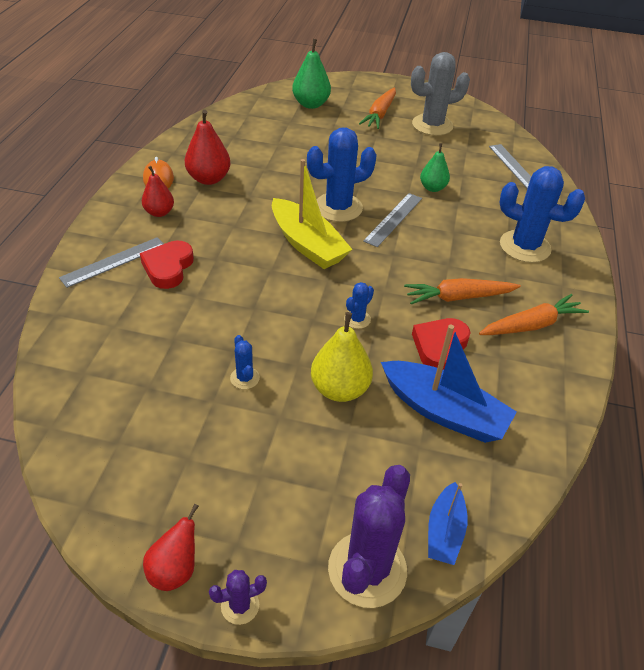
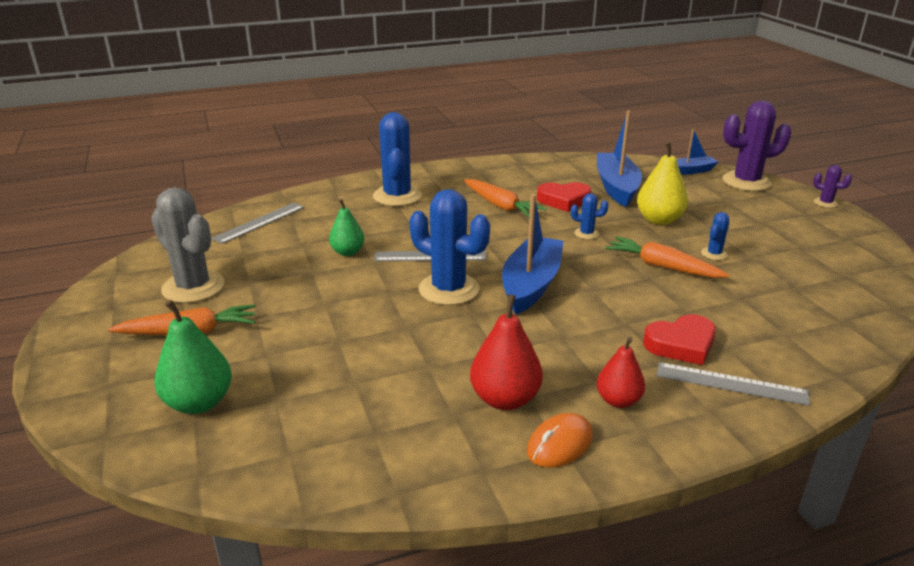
camera: 120 degrees left, 15 degrees down
(175, 569) = (851, 224): red pear -> none
(307, 244) = (531, 284): yellow boat -> blue boat
(531, 325) = (493, 179): orange carrot -> orange carrot (662, 266)

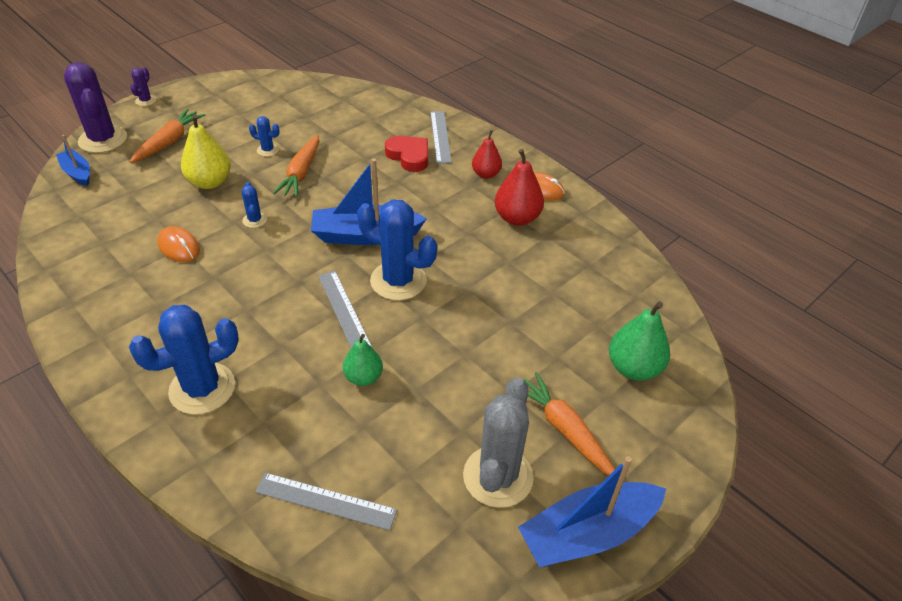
camera: 115 degrees left, 15 degrees up
(449, 289) = (398, 281): blue cactus -> blue cactus turned 75 degrees counterclockwise
(501, 206) = (206, 290): orange carrot -> orange carrot (169, 142)
(564, 200) = (179, 247): red heart -> orange mouse
(616, 187) = (134, 216): blue boat -> blue boat (588, 533)

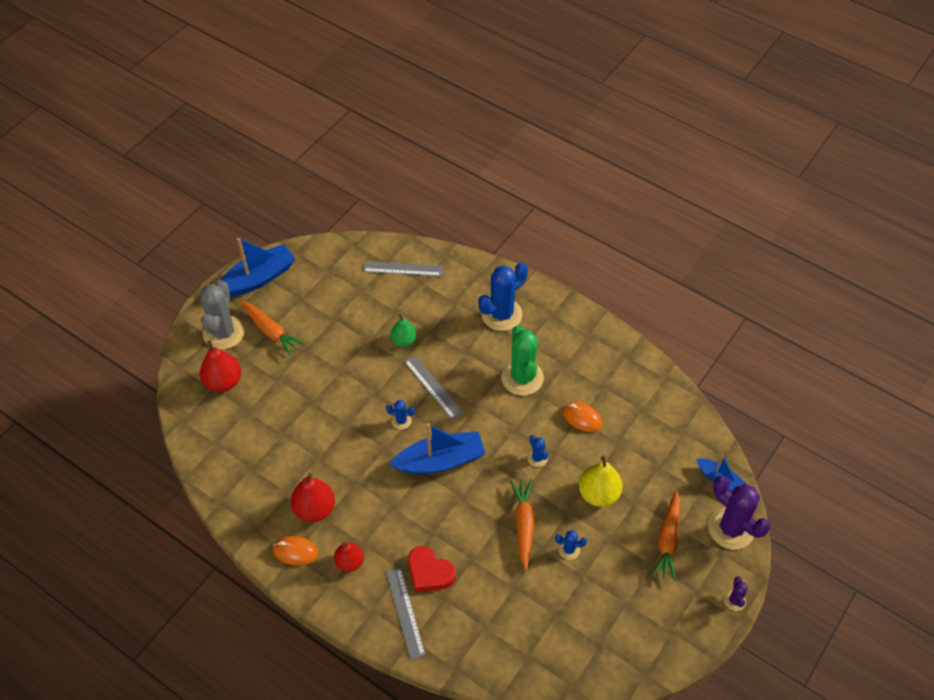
camera: 170 degrees right, 10 degrees up
(223, 301) = (522, 378): none -> green cactus
(398, 281) = (401, 421): blue cactus -> blue cactus, size x0.46
(498, 476) = (309, 298): grey cactus -> grey cactus (224, 333)
(633, 368) = (223, 382): green pear -> red pear

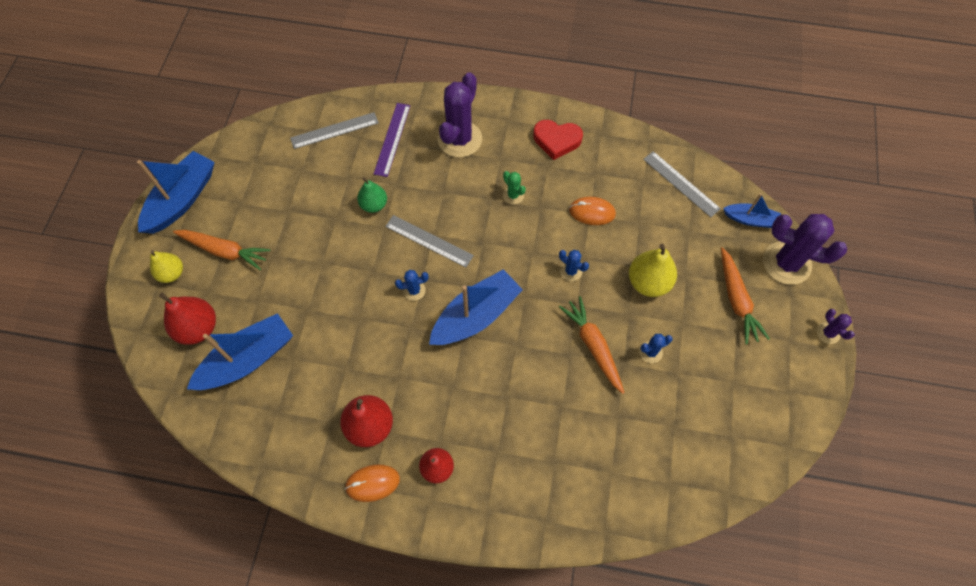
camera: 25 degrees left, 10 degrees up
(224, 333) = (172, 273): grey cactus -> yellow pear
(248, 420) = (248, 359): none -> blue boat
(405, 612) = (523, 496): grey ruler -> grey ruler (681, 184)
(429, 572) = (526, 440): red heart -> red heart (556, 140)
(445, 293) = (392, 139): none -> purple ruler
(501, 314) = (460, 139): blue cactus -> purple cactus
(522, 378) = (513, 195): green cactus -> green cactus, size x0.46

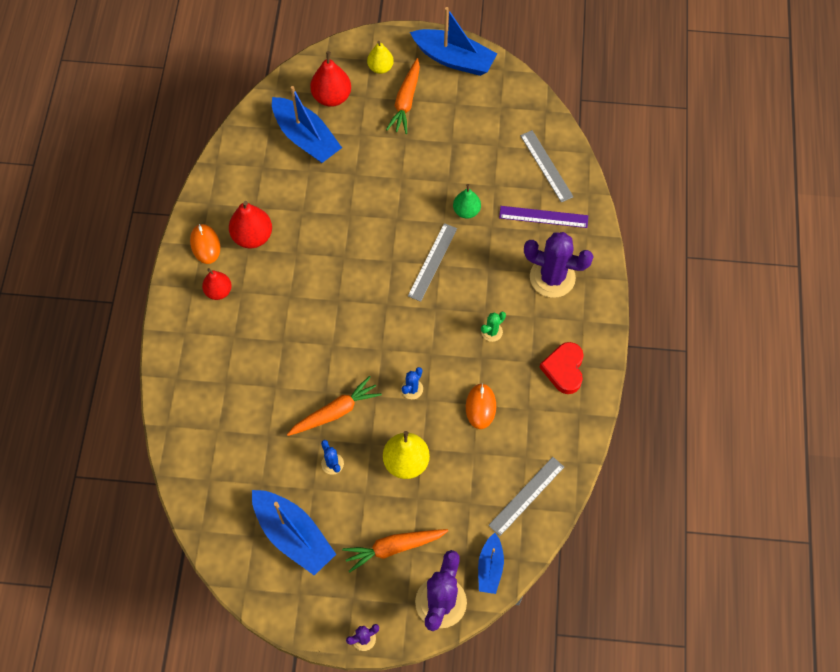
camera: 85 degrees right, 0 degrees up
(414, 290) = (380, 255): blue cactus -> none
(476, 315) = (359, 309): blue boat -> blue boat (293, 535)

